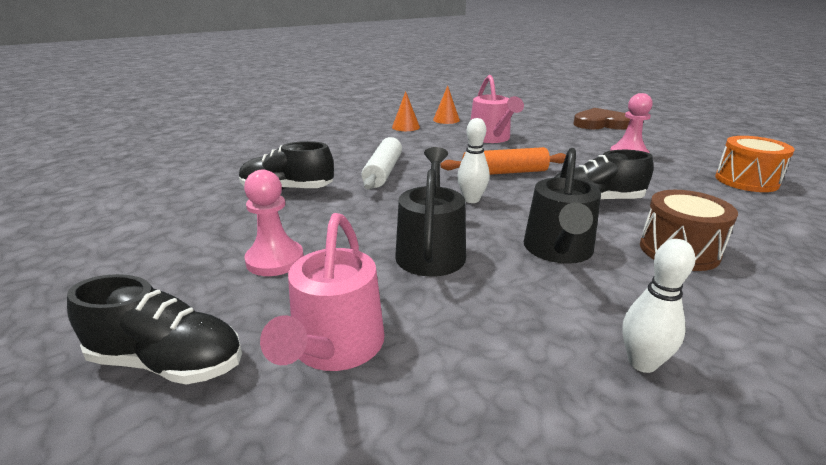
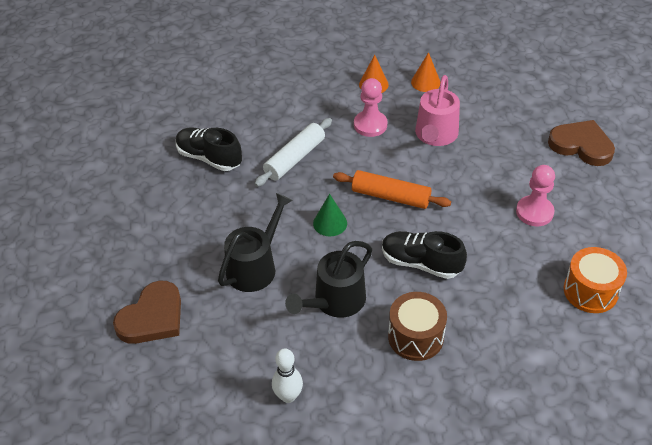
camera: 30 degrees right, 20 degrees up
(168, 362) = (76, 292): black shoe -> none
(275, 260) = (159, 236): pink pawn -> pink pawn (370, 125)
(335, 346) = (152, 317): pink watering can -> brown heart
(471, 200) = (330, 223): white bowling pin -> green cone

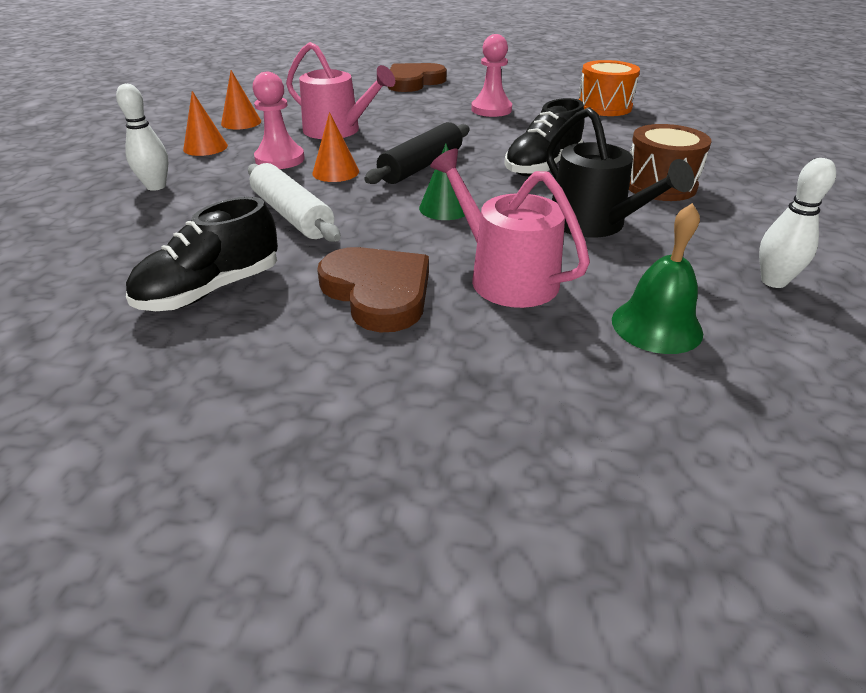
camera: 75 degrees left, 10 degrees down
(152, 317) = (601, 410): brown heart -> brown heart (378, 292)
(224, 337) = (656, 326): none -> green bell
(254, 267) = (506, 277): black watering can -> pink watering can
(309, 90) = (156, 186): none -> white bowling pin
(362, 157) = (335, 172): none -> orange cone
(390, 196) = (421, 166): orange rolling pin -> black rolling pin

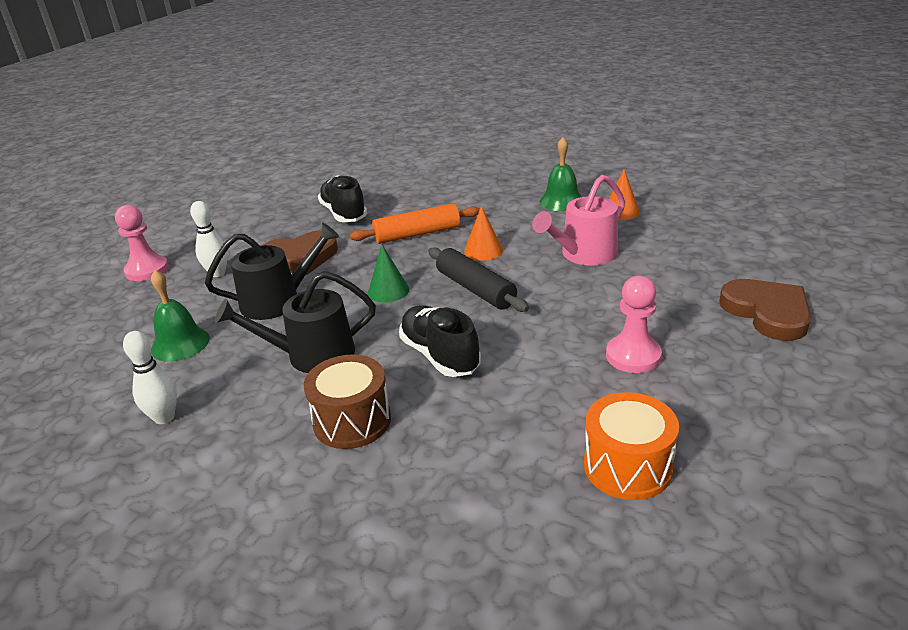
camera: 110 degrees right, 5 degrees down
(156, 186) = (492, 190): white bowling pin -> white bowling pin (217, 273)
(205, 147) = (561, 201): orange cone -> green bell
(280, 159) = (522, 229): pink pawn -> pink pawn (147, 270)
(292, 215) = (417, 234): white rolling pin -> orange rolling pin
(506, 277) = (277, 301): pink watering can -> black watering can

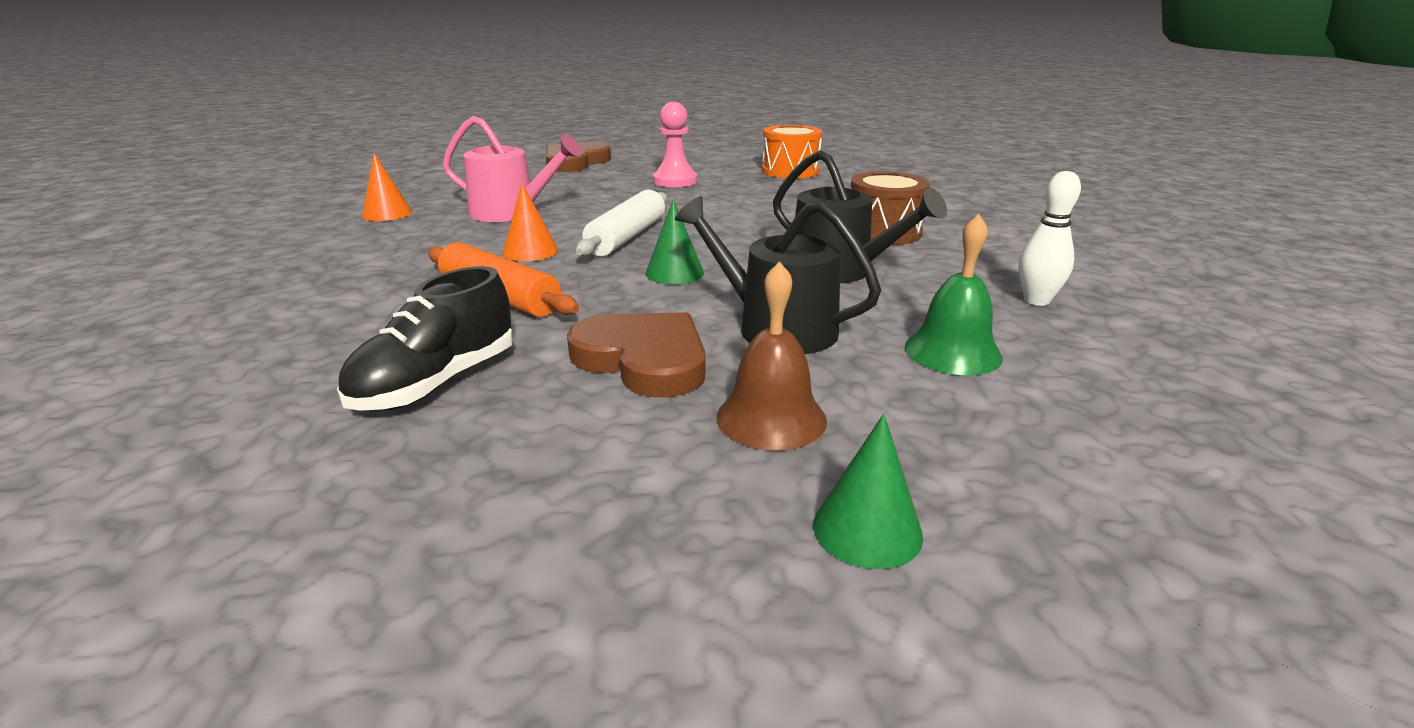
camera: 125 degrees left, 5 degrees down
(147, 270) = (867, 529): pink pawn -> green cone
(217, 273) = (771, 418): white bowling pin -> brown bell
(440, 355) = (758, 226): black shoe -> none
(475, 289) = (626, 237): black rolling pin -> white rolling pin
(561, 201) = (353, 241): green bell -> none

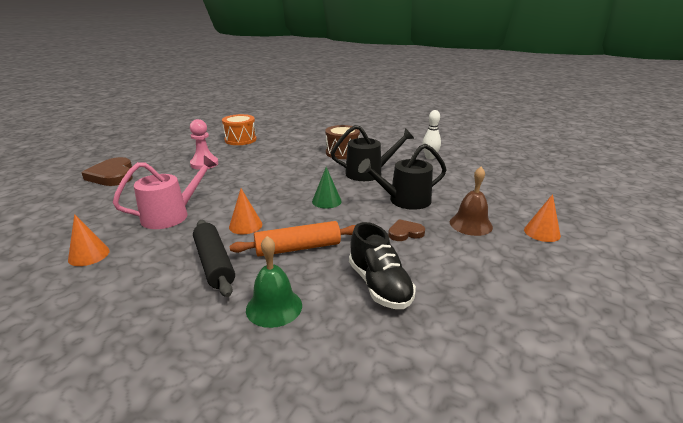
camera: 55 degrees left, 0 degrees up
(414, 266) = (214, 263): none -> black rolling pin
(626, 237) = (266, 198): white rolling pin -> none
(643, 359) = (405, 233): brown heart -> brown heart, size x0.54
(867, 529) = (542, 232): green cone -> orange cone
(952, 352) = (452, 182): green bell -> green bell (274, 307)

